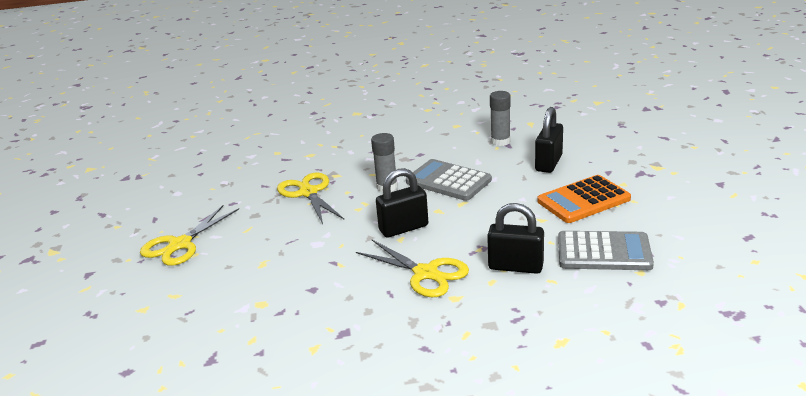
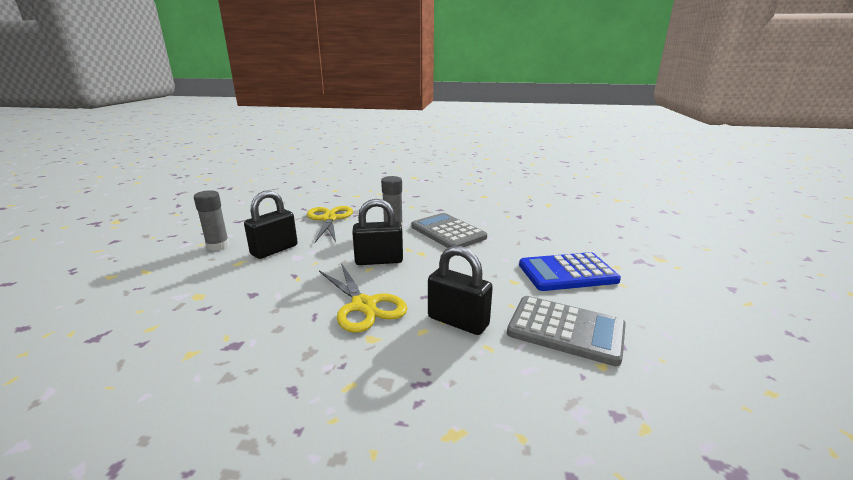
camera: 15 degrees right, 5 degrees down
(180, 244) = (199, 235): yellow scissors -> none
(500, 141) = (514, 212): grey glue stick -> grey glue stick (218, 246)
(548, 163) = (548, 235): black padlock -> black padlock (274, 250)
(583, 200) = (567, 273): orange calculator -> blue calculator

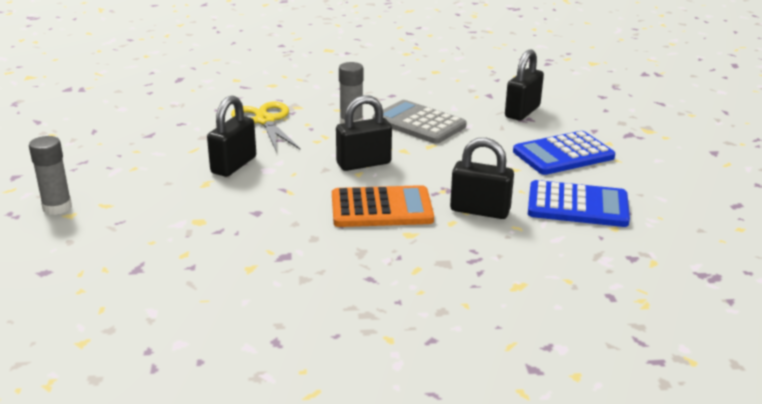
camera: 15 degrees left, 5 degrees up
(218, 246) = (159, 168): grey glue stick -> grey glue stick (57, 207)
(364, 305) = (381, 208): yellow scissors -> orange calculator
(542, 231) = (522, 112): none -> black padlock
(565, 330) = (577, 205): grey calculator -> blue calculator

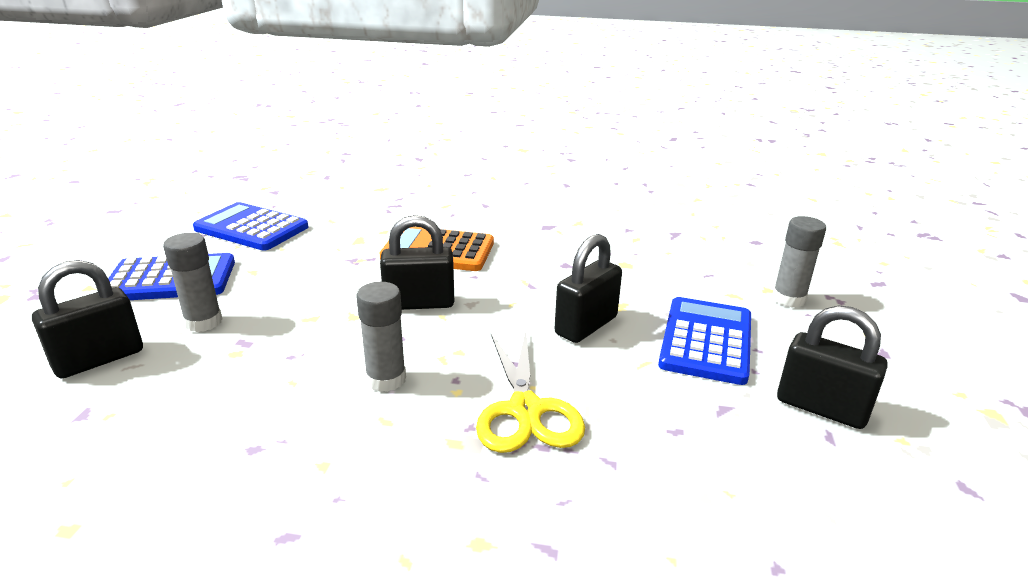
camera: 165 degrees left, 0 degrees up
(145, 167) = (706, 341): none -> blue calculator
(419, 123) = (283, 361): grey calculator -> none
(480, 210) = (346, 236): black padlock -> black padlock (821, 408)
(495, 134) = (203, 322): none -> grey glue stick

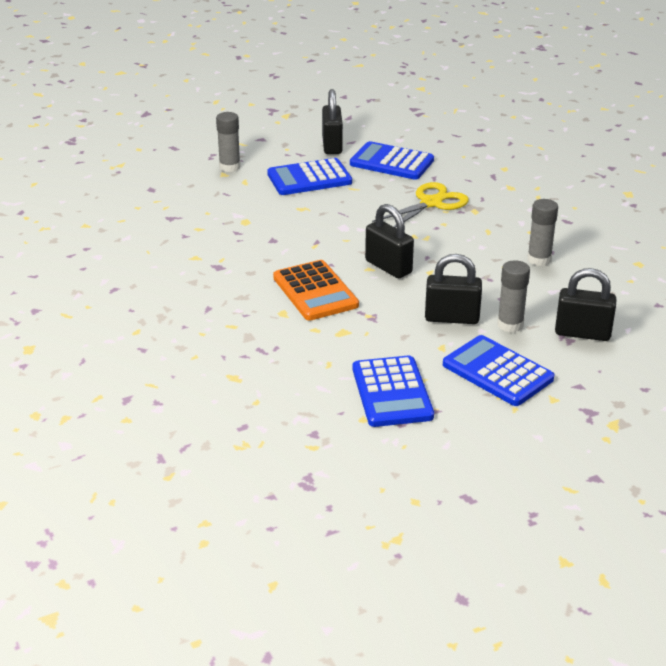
camera: 125 degrees left, 5 degrees up
(386, 379) = (464, 244): grey glue stick -> grey glue stick (539, 259)
(586, 326) = (339, 211): black padlock -> black padlock (452, 318)
(708, 442) = (391, 162): none -> blue calculator

